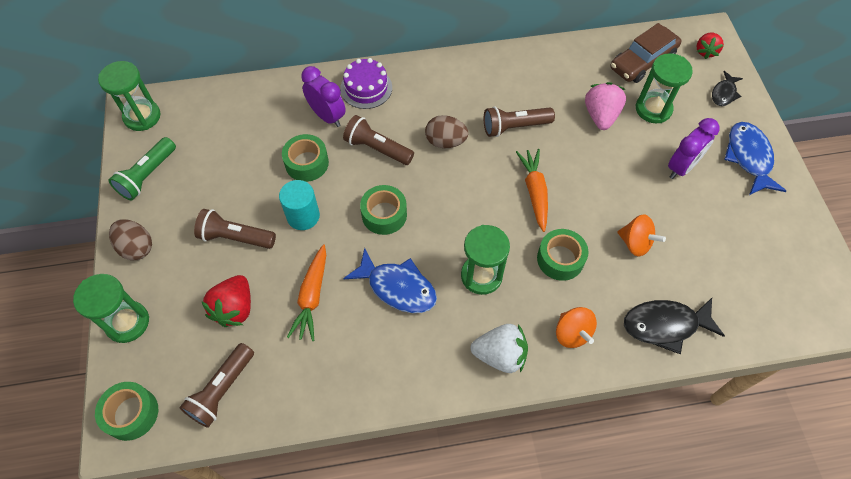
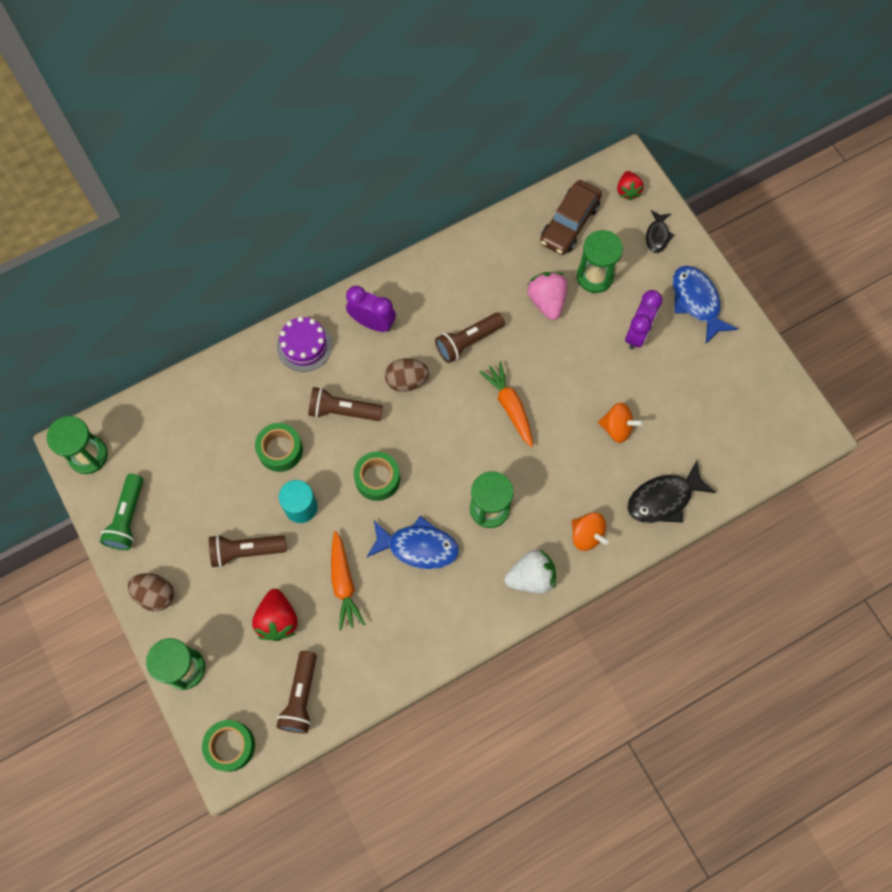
camera: 20 degrees left, 10 degrees up
(327, 116) = (278, 391): purple clock -> purple clock (372, 323)
(560, 259) = (554, 467): green tape -> none

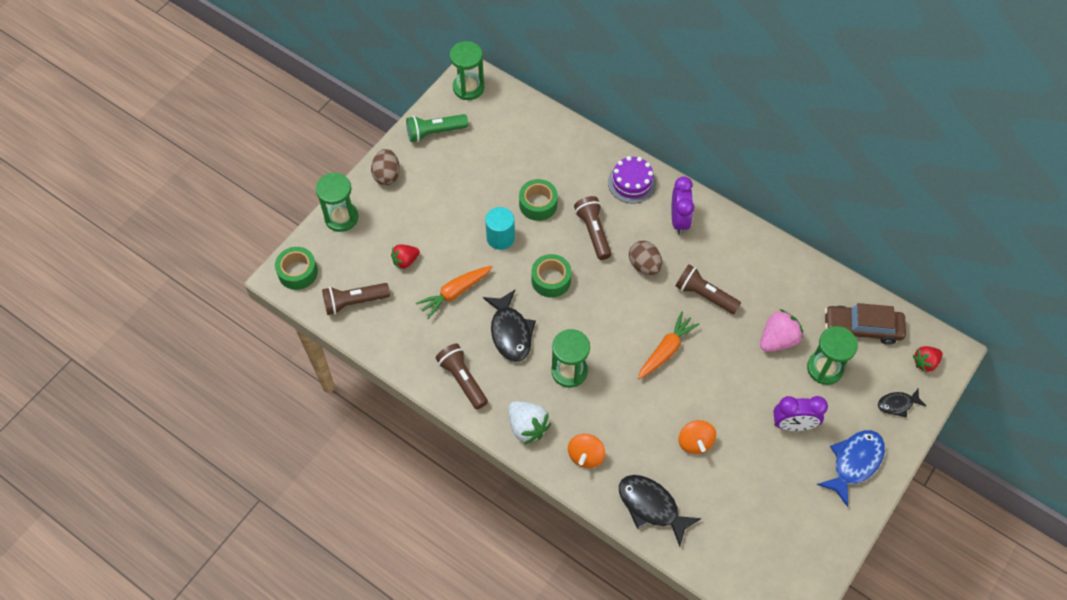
camera: 65 degrees right, 10 degrees down
(246, 551) = (447, 217): brown flashlight -> brown flashlight (462, 379)
(277, 620) = (405, 261): red strawberry -> red strawberry, size x0.67
(418, 547) = (510, 332): blue fish -> black fish

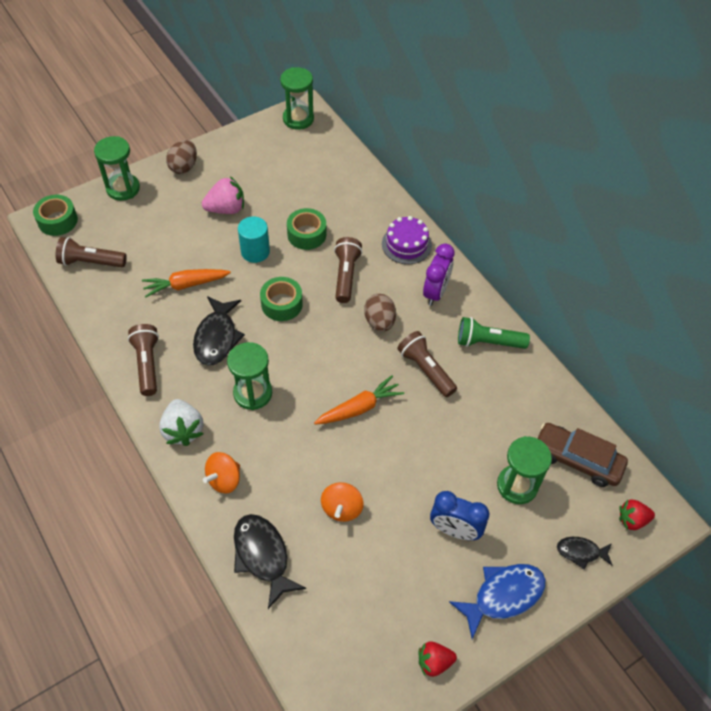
camera: 20 degrees right, 5 degrees down
(405, 261) = (157, 243): red strawberry -> red strawberry (434, 662)
(435, 132) = (247, 145): green flashlight -> green flashlight (488, 342)
(778, 340) = (480, 439): pink strawberry -> pink strawberry (226, 209)
(793, 425) = (455, 530): purple clock -> blue clock

